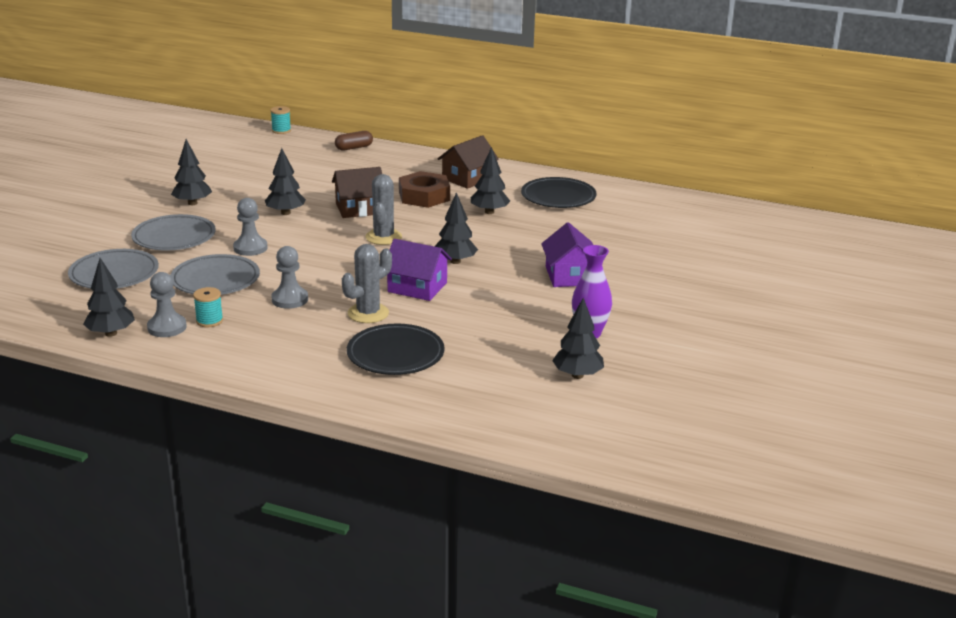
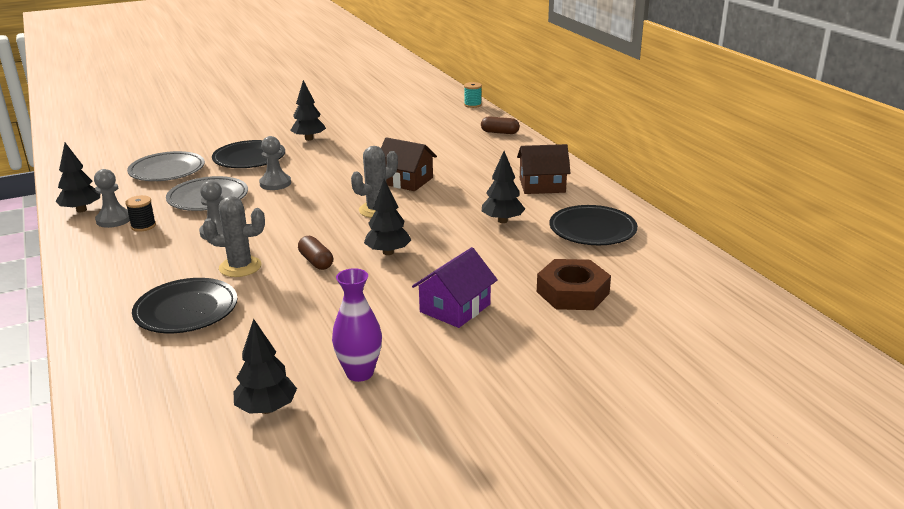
camera: 45 degrees right, 0 degrees up
(174, 237) = (249, 158): grey plate -> black plate
(209, 321) = (143, 226): turquoise spool -> black spool
(285, 213) = (350, 166): black tree -> none
(417, 287) = (316, 261): purple house -> brown capsule
(424, 196) = (475, 188): brown nut -> brown nut (572, 292)

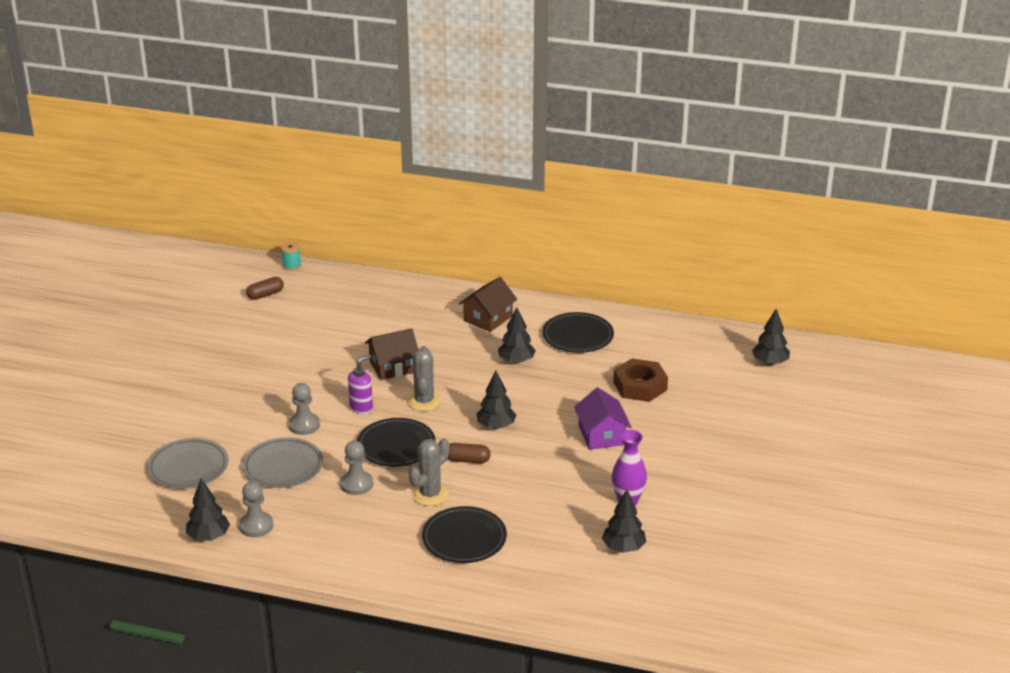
camera: 50 degrees left, 5 degrees up
(143, 226) = (291, 515): black spool -> none
(249, 158) = (229, 418): black plate -> black plate (396, 446)
(309, 139) = (233, 372): black tree -> black tree (770, 363)
(330, 192) = (361, 408): none -> purple soap dispenser
(499, 132) = (369, 284): brown capsule -> brown capsule (265, 295)

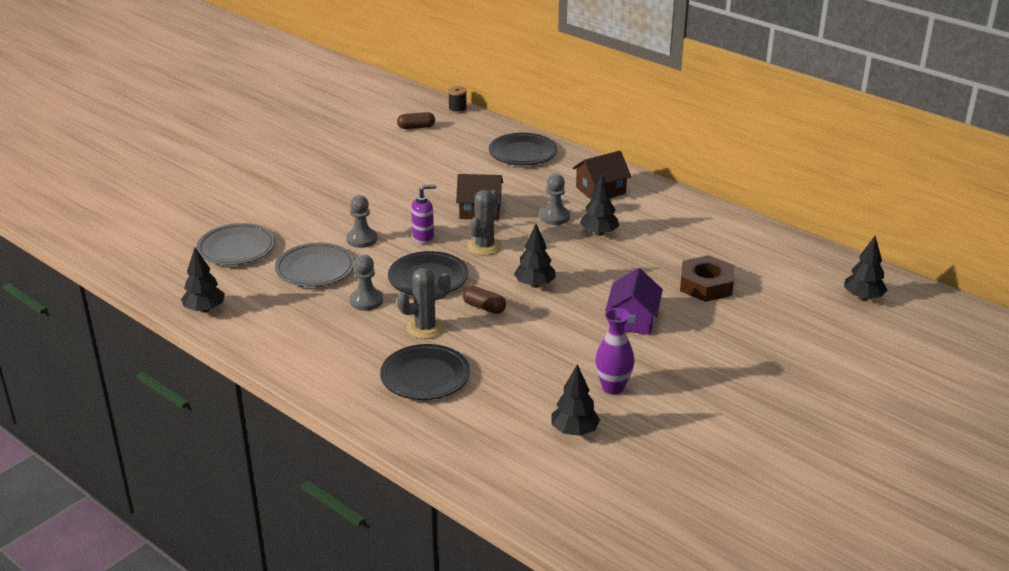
camera: 25 degrees right, 0 degrees up
(256, 526) = (251, 312): grey pawn -> grey pawn (554, 217)
(292, 266) = (457, 109): turquoise spool -> black spool
(578, 336) = (676, 226): black plate -> black plate (522, 153)

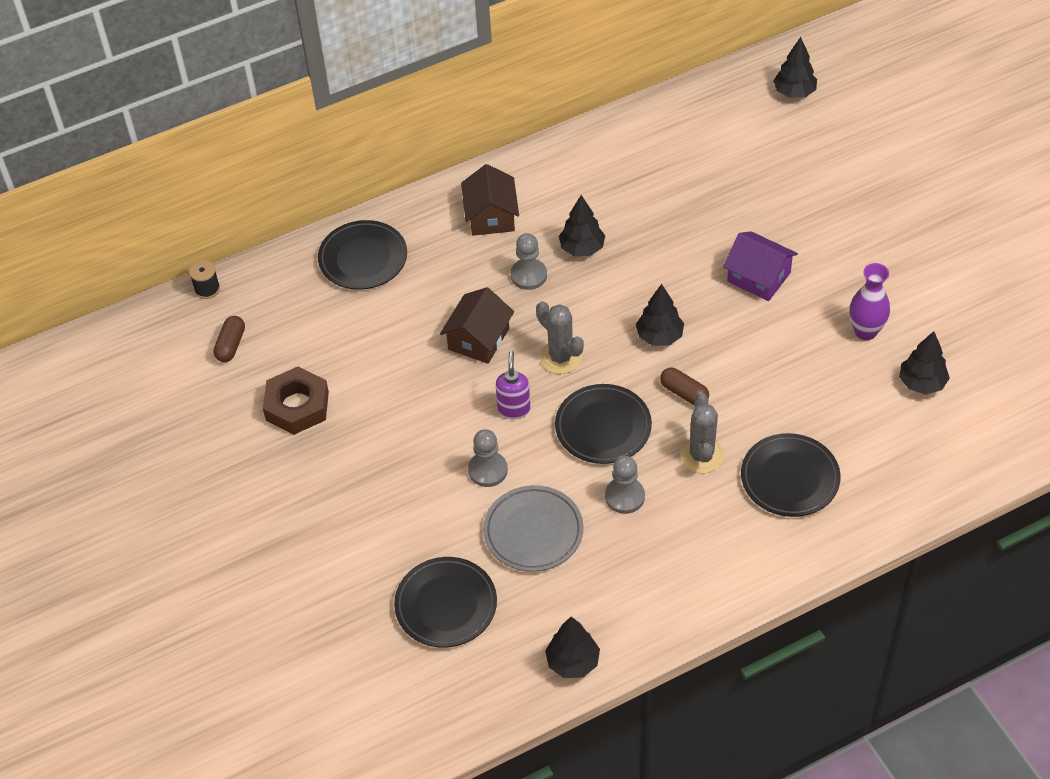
camera: 65 degrees left, 20 degrees up
(236, 248) = (446, 605): grey plate -> black plate
(484, 307) = (684, 393): brown capsule -> brown capsule turned 75 degrees clockwise
(706, 285) = (722, 198): brown nut -> brown nut (297, 406)

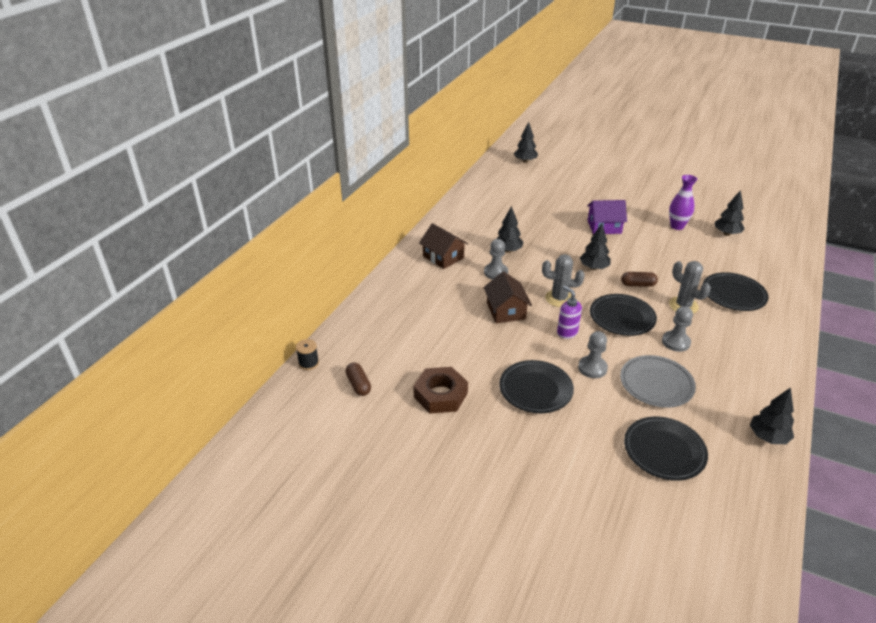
camera: 40 degrees left, 15 degrees down
(363, 258) = (393, 305): black plate -> black plate (535, 389)

